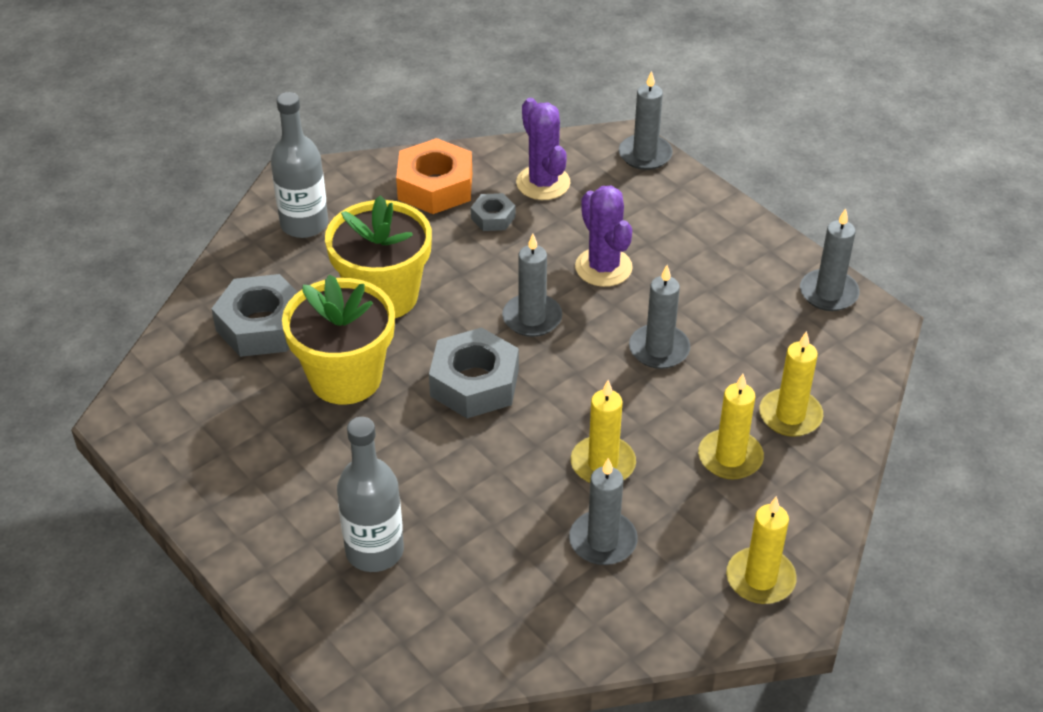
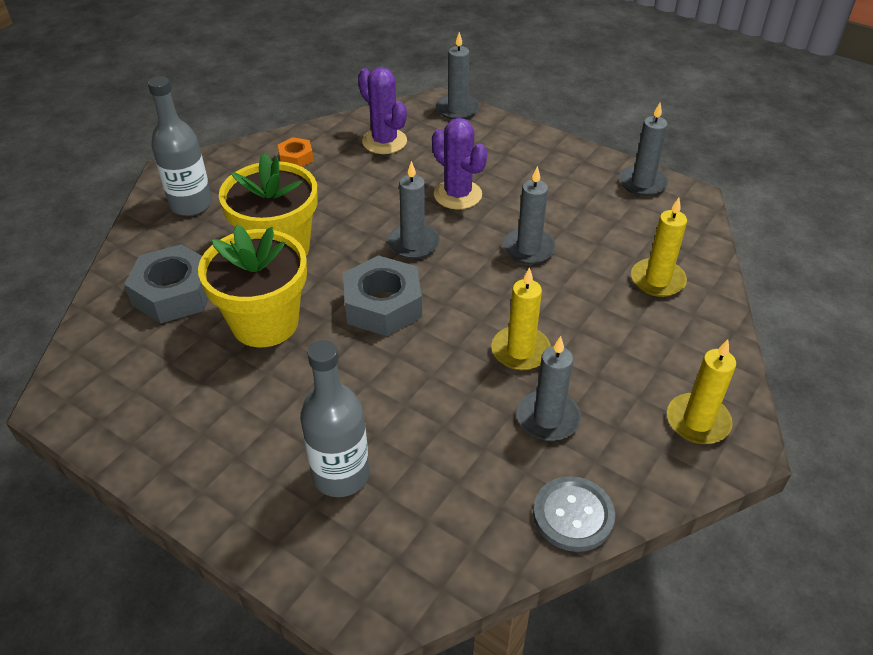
camera: 15 degrees left, 0 degrees up
(435, 186) = (296, 158): orange nut -> orange nut, size x0.52
(493, 217) = (352, 173): grey nut -> none
(589, 641) = (573, 515): none -> grey button
(730, 457) = (625, 323): yellow candle -> none

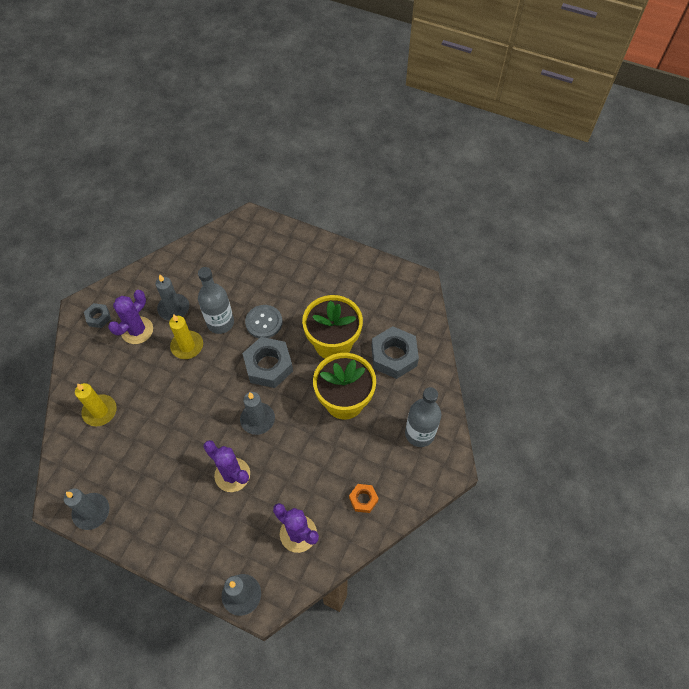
camera: 170 degrees right, 15 degrees up
(341, 475) = (270, 267): grey bottle -> grey bottle (220, 323)
(528, 249) = (181, 427): grey candle -> none
(573, 515) = (165, 265): grey button -> grey button (264, 322)
(616, 388) = (137, 330): none -> purple cactus
(697, 421) = (98, 317): yellow candle -> grey nut

